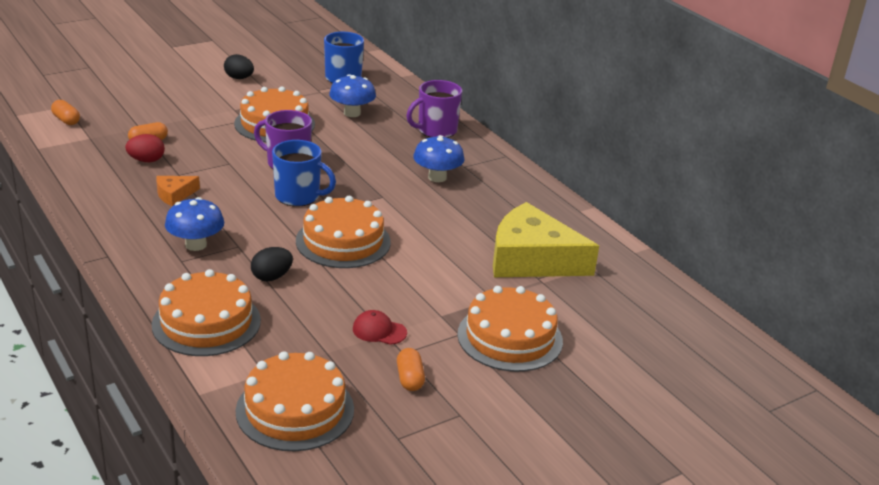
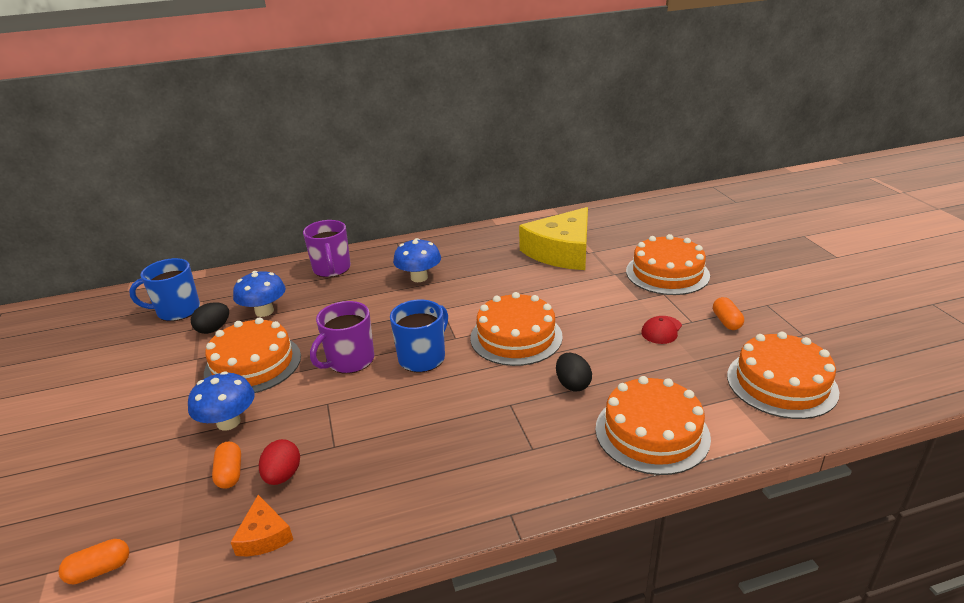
camera: 70 degrees left, 0 degrees up
(174, 195) = (383, 451): orange cheese -> orange cheese (264, 536)
(196, 245) = (501, 436): blue mushroom -> blue mushroom (228, 422)
(239, 78) = (111, 385): black egg -> black egg (213, 329)
(410, 378) = (726, 321): orange capsule -> orange capsule turned 75 degrees clockwise

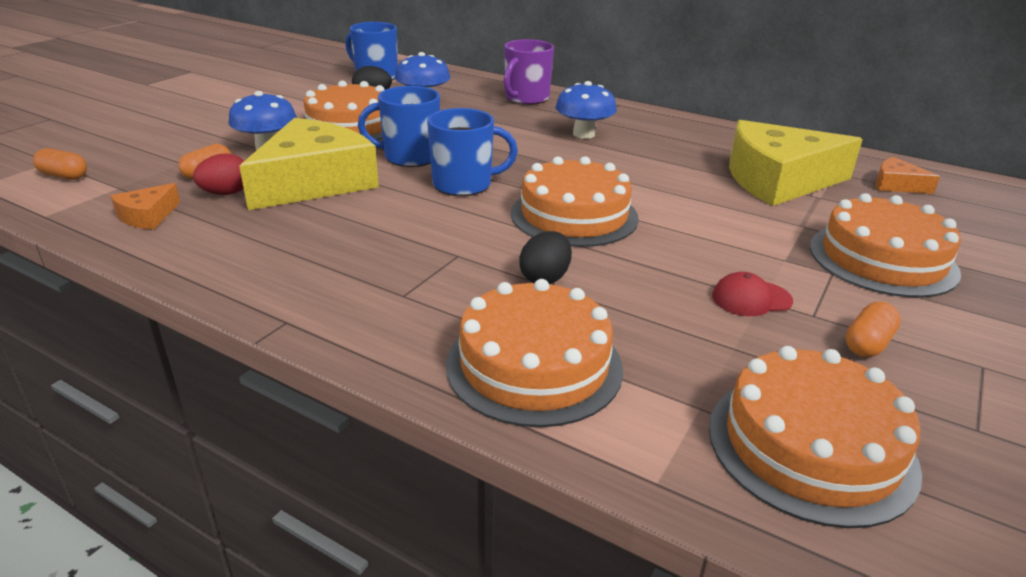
camera: 45 degrees right, 0 degrees up
(326, 422) = (314, 182): none -> yellow cheese
(349, 361) = (410, 157): purple mug -> blue mug
(608, 224) = (896, 185): none -> orange cheese

